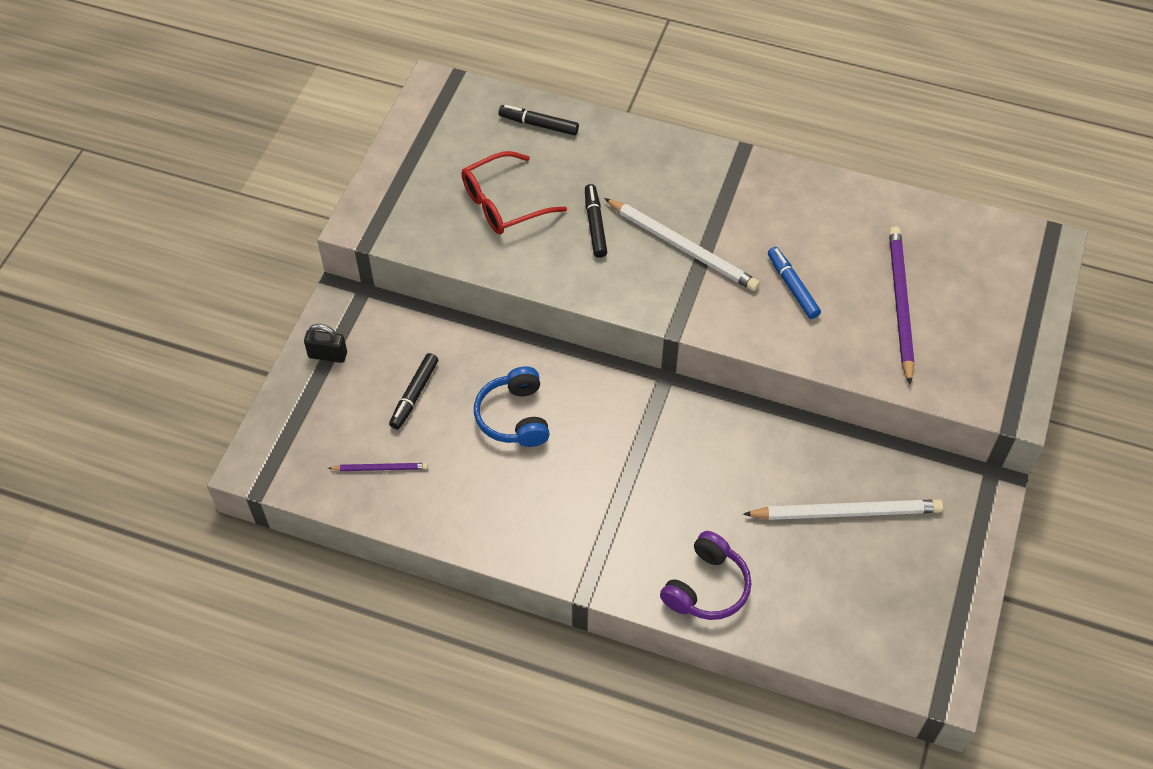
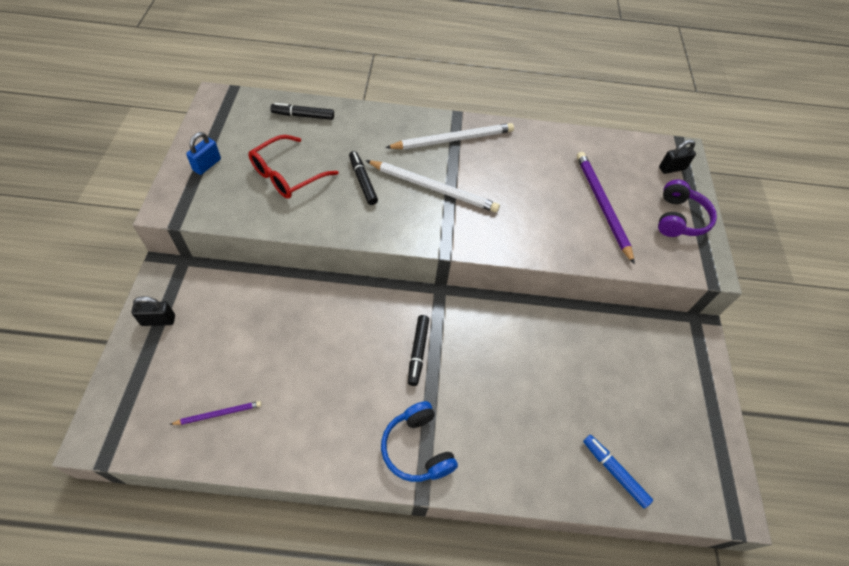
camera: 20 degrees left, 0 degrees up
(410, 176) = (207, 165): none -> blue padlock
(414, 395) = (239, 341): black marker -> black marker (418, 352)
(514, 417) = (328, 344): blue headphones -> blue headphones (417, 448)
(706, 587) = (522, 462): purple headphones -> purple headphones (679, 218)
(792, 287) = (522, 205): blue marker -> blue marker (614, 472)
(846, 512) = (607, 372): white pencil -> white pencil (453, 139)
(1022, 268) = (672, 168): none -> black padlock

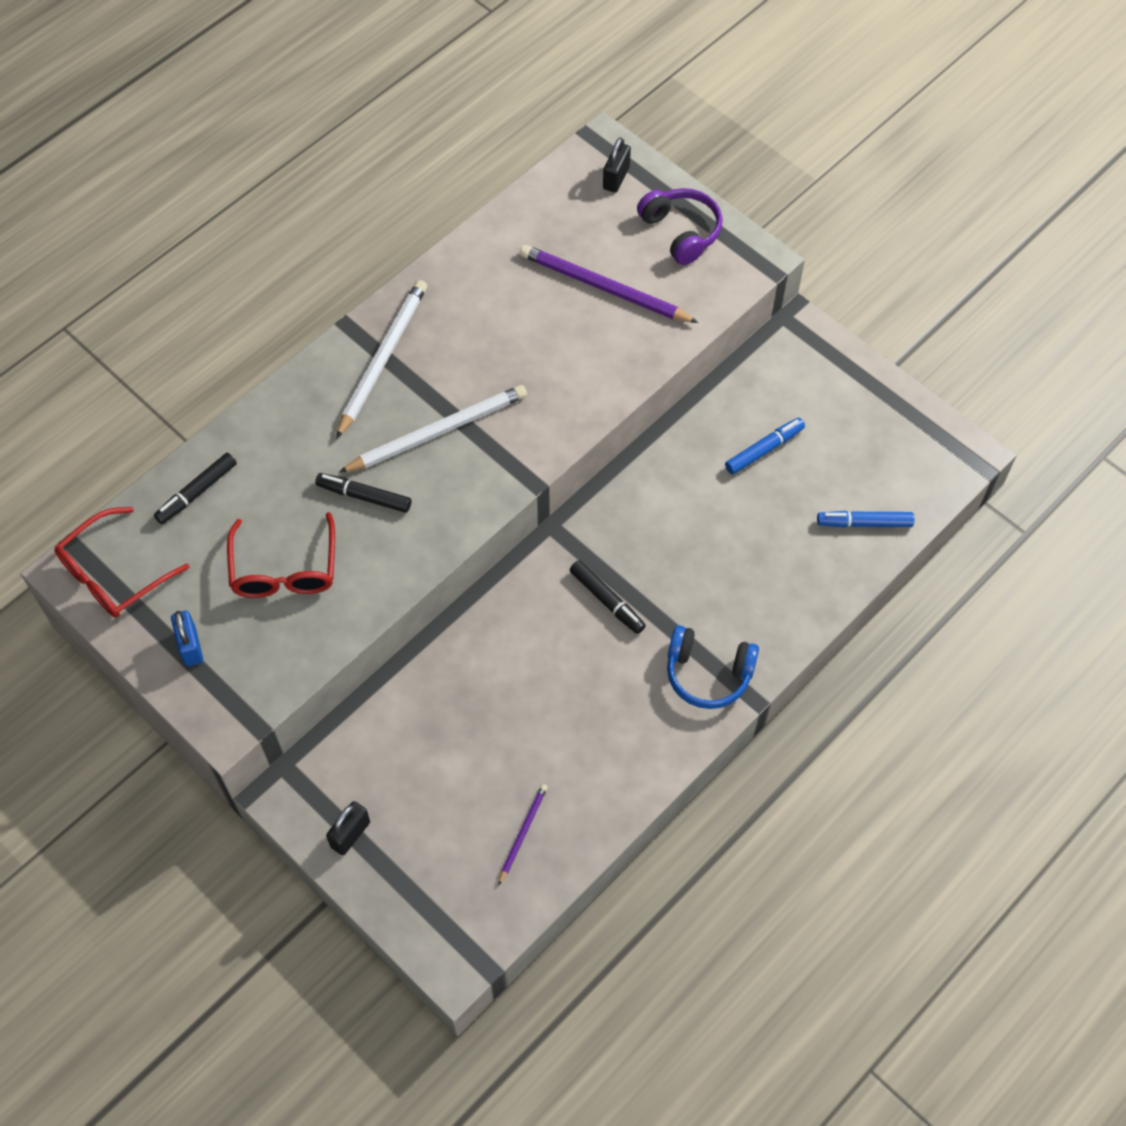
camera: 45 degrees left, 5 degrees up
(228, 112) = (114, 574): none -> red glasses
(600, 370) = (764, 450): none -> blue marker

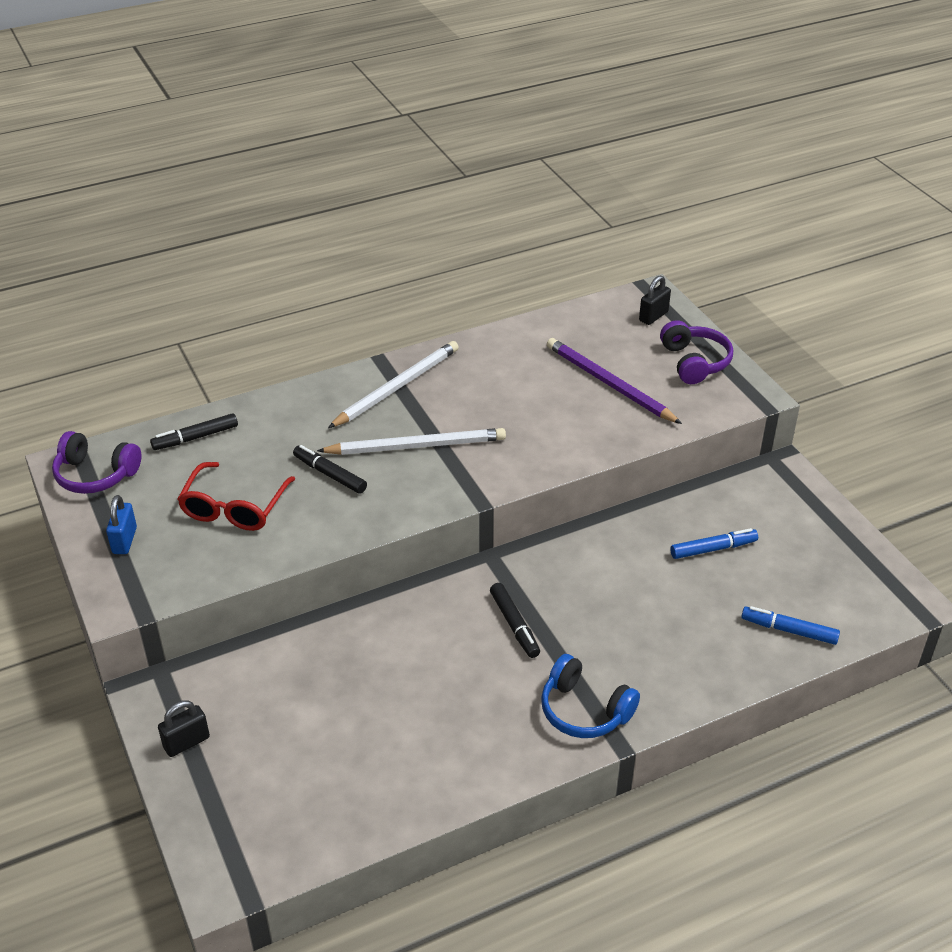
camera: 20 degrees right, 20 degrees down
(114, 574) = (96, 474): red glasses -> purple headphones
(523, 833) = (344, 791): purple pencil -> none

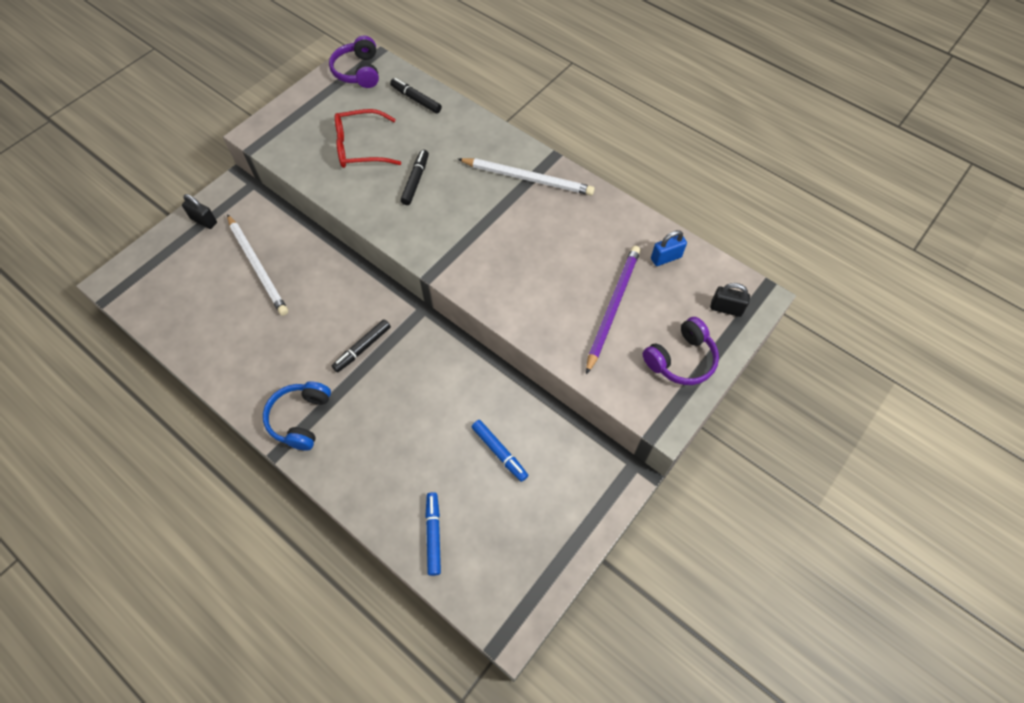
camera: 65 degrees right, 20 degrees up
(124, 540) = (308, 111): blue padlock -> blue padlock (666, 258)
(416, 446) = (470, 215): white pencil -> white pencil (258, 266)

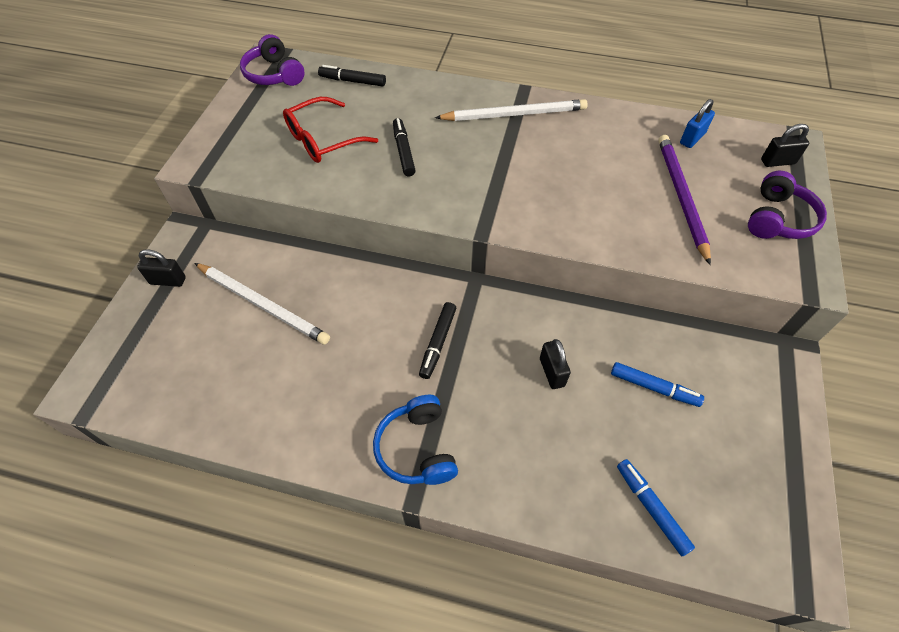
camera: 25 degrees left, 5 degrees down
(431, 407) = (552, 372): none -> black padlock

